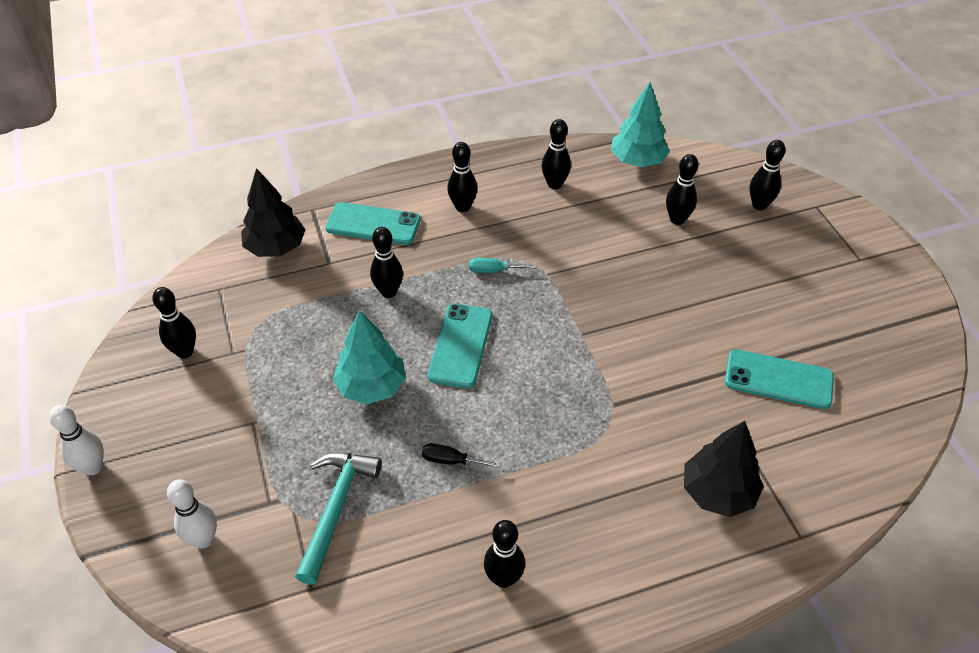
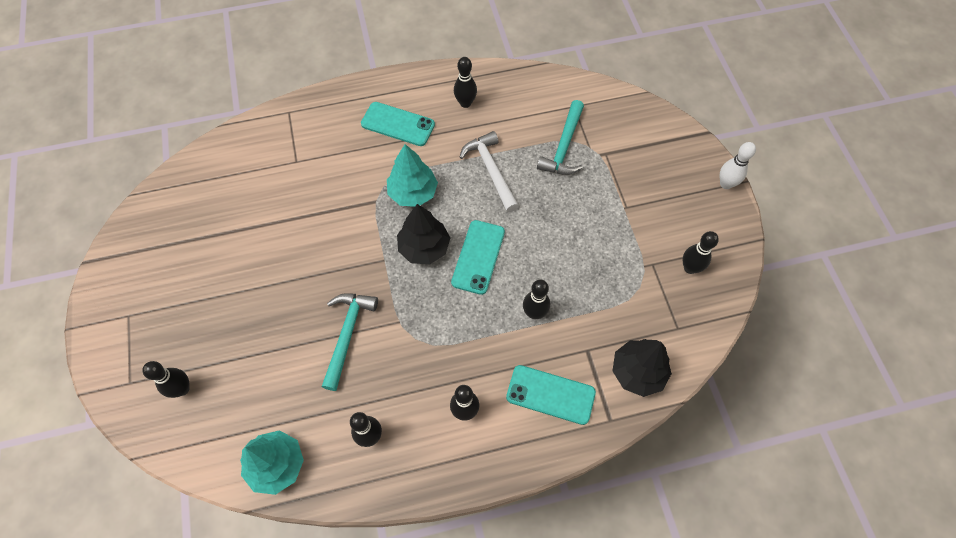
camera: 175 degrees left, 15 degrees up
(203, 539) = (641, 135): white bowling pin -> none
(372, 386) = (545, 227): turquoise tree -> turquoise tree (413, 193)
(451, 460) = (491, 171): black screwdriver -> white hammer
(493, 270) = (444, 329): turquoise screwdriver -> none
(603, 258) = (347, 335): none -> turquoise hammer
(677, 219) = (266, 376): black bowling pin -> none
(718, 492) = (327, 139): black tree -> black tree (424, 247)
(778, 379) = (252, 211): turquoise phone -> turquoise phone (398, 124)

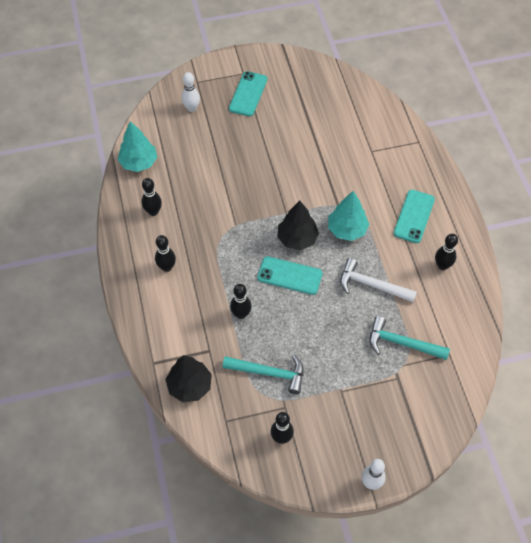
camera: 90 degrees right, 5 degrees down
(182, 389) = (191, 108): black bowling pin -> white bowling pin
(347, 335) = (226, 194): turquoise hammer -> turquoise hammer (269, 373)
(491, 171) = (372, 285): white hammer -> white hammer turned 135 degrees counterclockwise
(550, 394) = (175, 323): turquoise phone -> turquoise phone (248, 94)

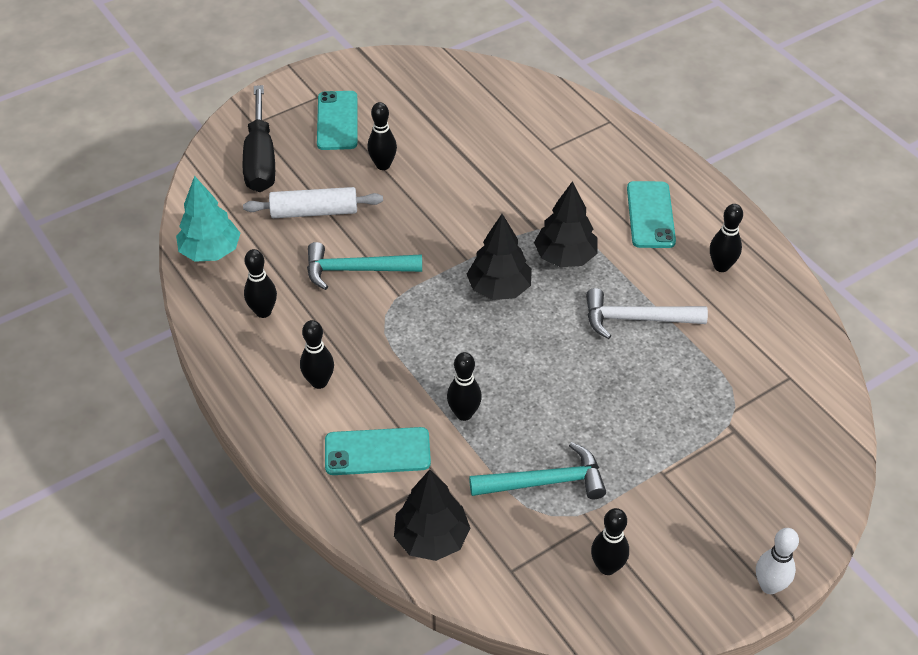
camera: 20 degrees left, 10 degrees down
(191, 108) = (260, 159): white bowling pin -> black screwdriver
(209, 153) = (314, 212): none -> white rolling pin
(263, 133) = (383, 165): none -> black bowling pin
(289, 275) = (512, 340): turquoise phone -> turquoise phone (377, 452)
(347, 229) = (565, 257): turquoise tree -> black tree
(402, 343) = (718, 382): turquoise hammer -> turquoise hammer (356, 270)

